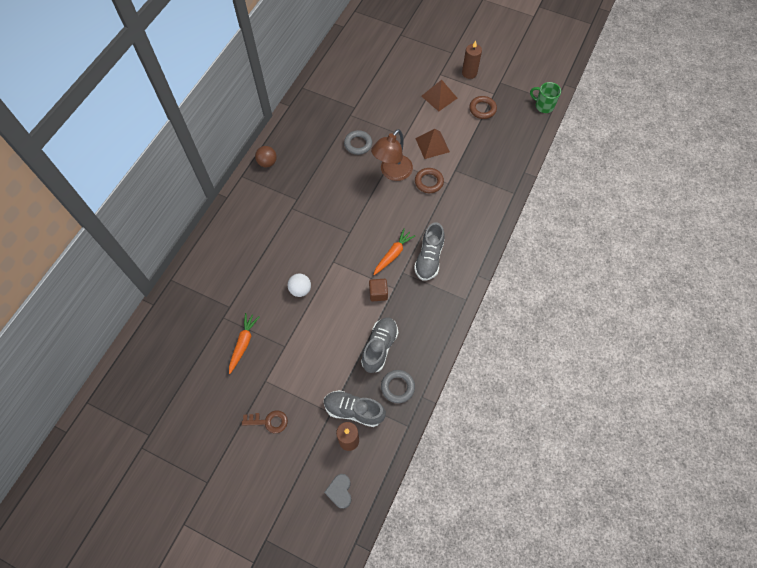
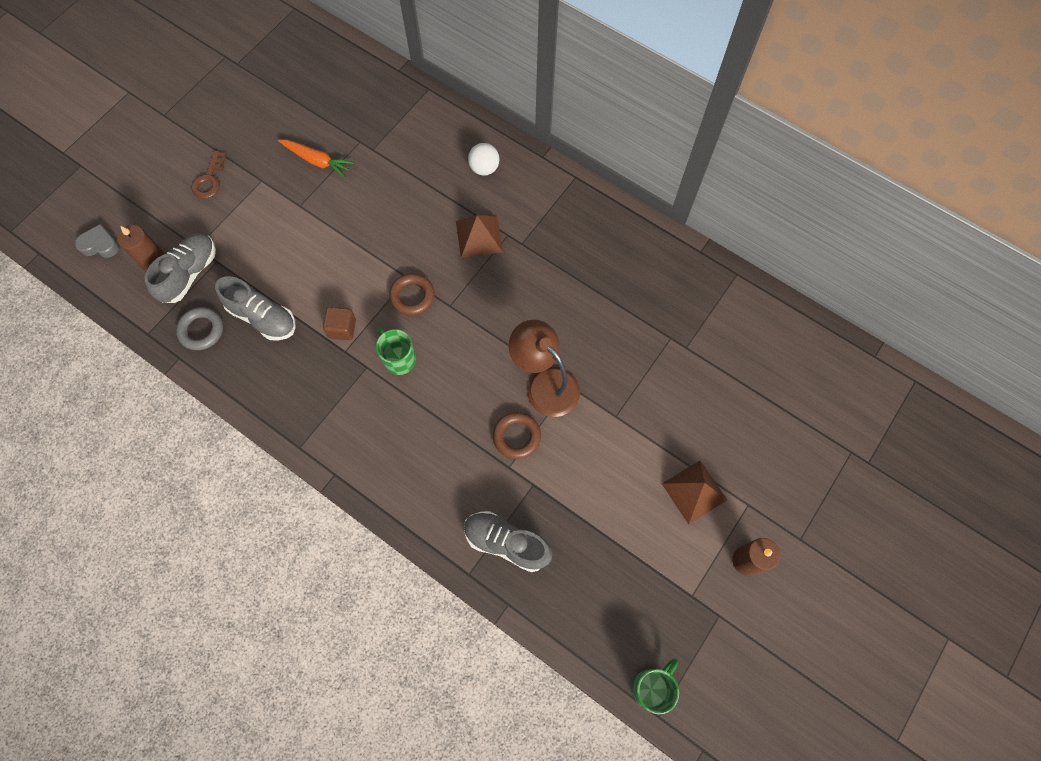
camera: 100 degrees right, 5 degrees up
(267, 163) = (593, 211): brown ball -> none
(300, 290) = (374, 232): white ball -> white ball (484, 168)
(358, 144) = (609, 341): grey ring -> none
(393, 254) = (399, 359): orange carrot -> green mug
(429, 258) = (380, 409): grey shoe -> grey shoe (506, 543)
(432, 145) = (590, 457): brown pyramid -> brown pyramid (479, 236)
(482, 109) = (657, 564): brown ring -> brown ring (412, 296)

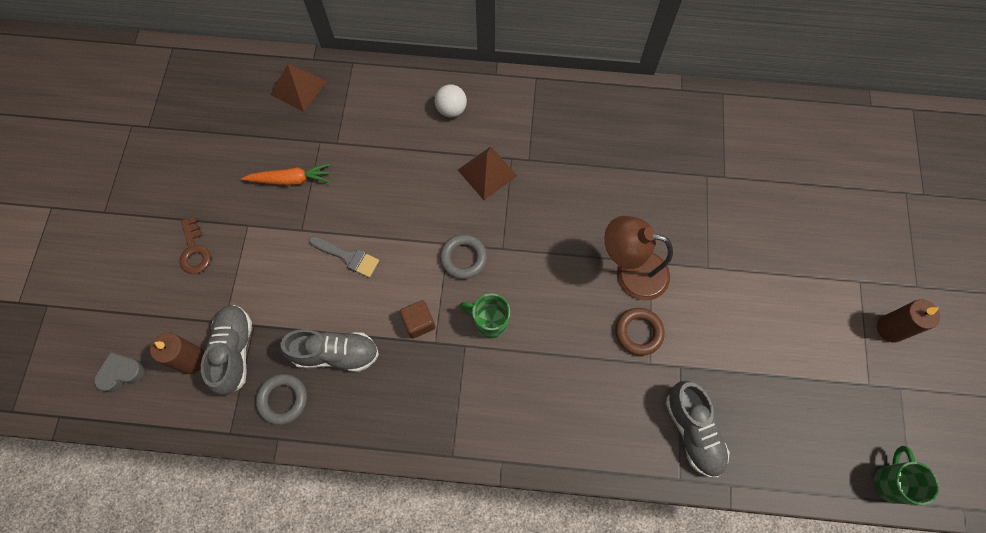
camera: 30 degrees left, 0 degrees up
(321, 246) = (348, 257): none -> grey brush
(412, 296) = (463, 258): brown ring -> grey ring
(506, 543) = (693, 431): grey shoe -> grey shoe turned 105 degrees counterclockwise
(694, 491) = (812, 295): brown pyramid -> brown pyramid (298, 88)

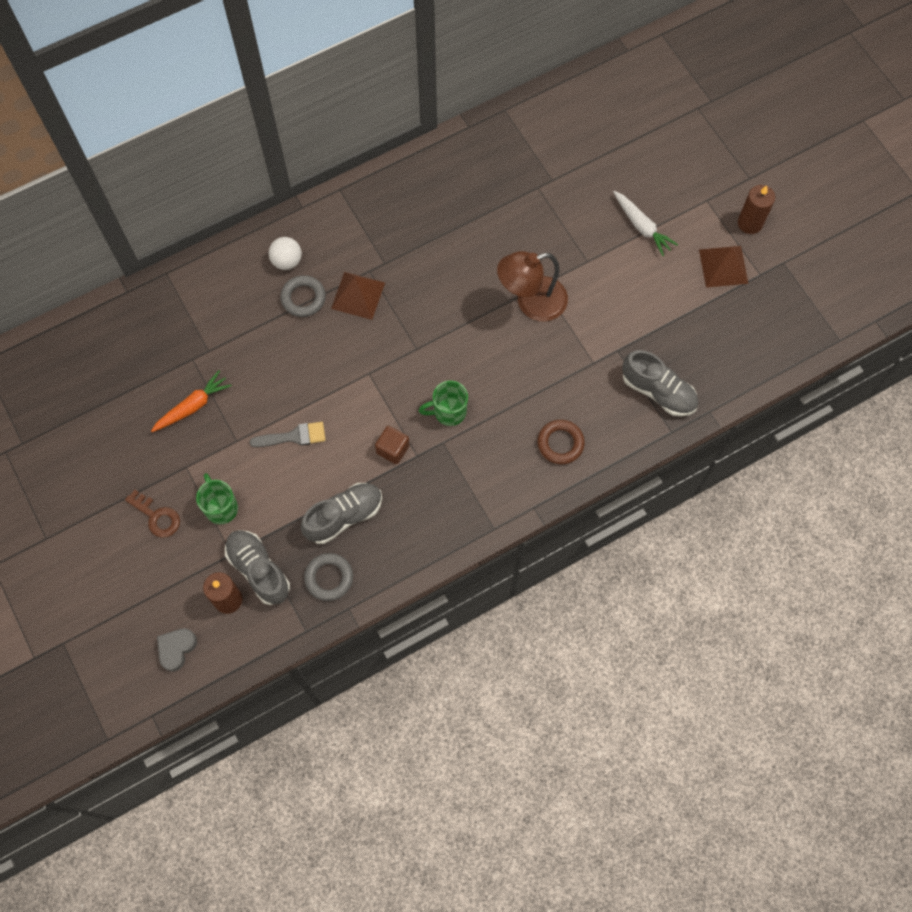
camera: 35 degrees left, 0 degrees up
(298, 88) = (134, 325): brown pyramid -> brown pyramid (723, 266)
(463, 258) = (390, 376): grey ring -> grey ring (303, 298)
(638, 332) = (569, 345): brown ring -> brown ring (560, 443)
(780, 267) = (641, 226): none -> white carrot
(890, 482) = (817, 335): green mug -> green mug (221, 507)

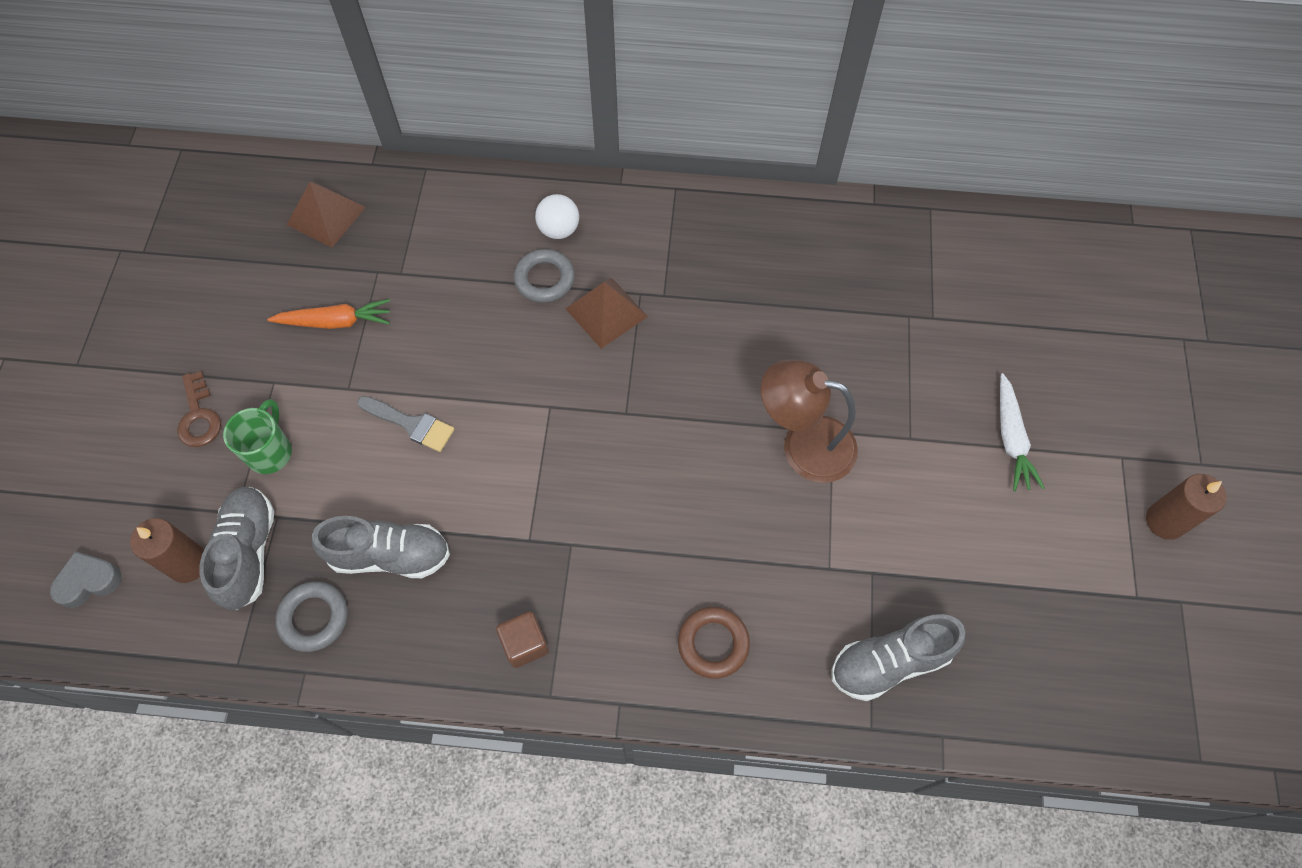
camera: 35 degrees right, 5 degrees down
(393, 449) = (507, 513): brown cube -> brown cube (525, 644)
(448, 412) = (606, 512): green mug -> none
(658, 391) = (889, 662): grey shoe -> grey shoe turned 90 degrees clockwise
(723, 266) = (1090, 554): brown pyramid -> brown pyramid (326, 215)

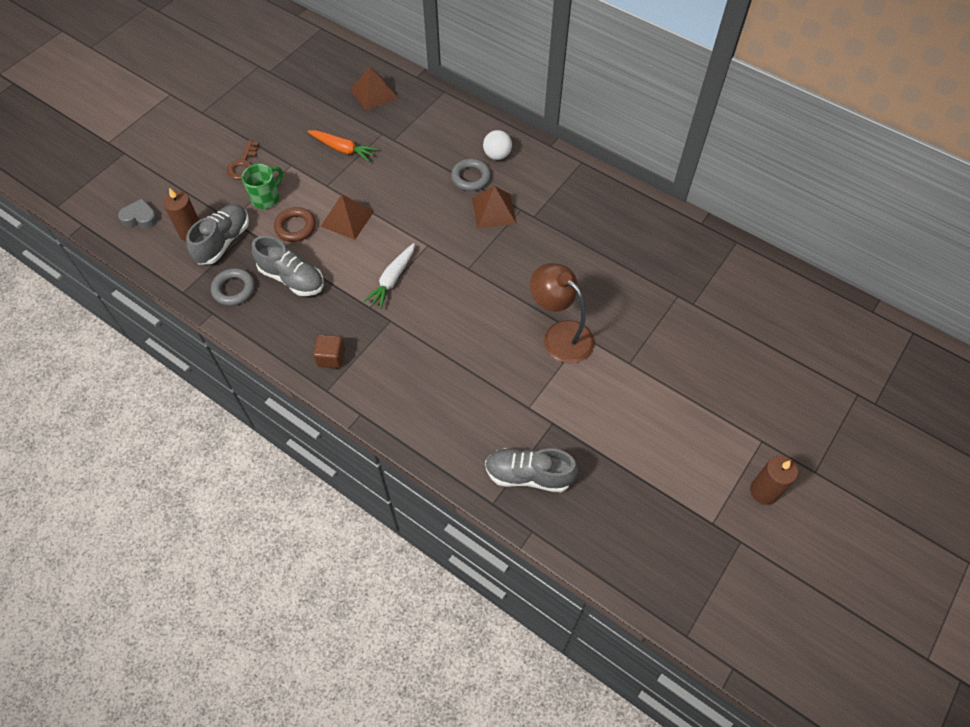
camera: 30 degrees right, 5 degrees down
(411, 424) = (347, 219): grey brush -> brown pyramid
(713, 644) = (433, 411): brown ring -> brown ring (295, 227)
(1011, 438) = (694, 394): white carrot -> white carrot (392, 279)

